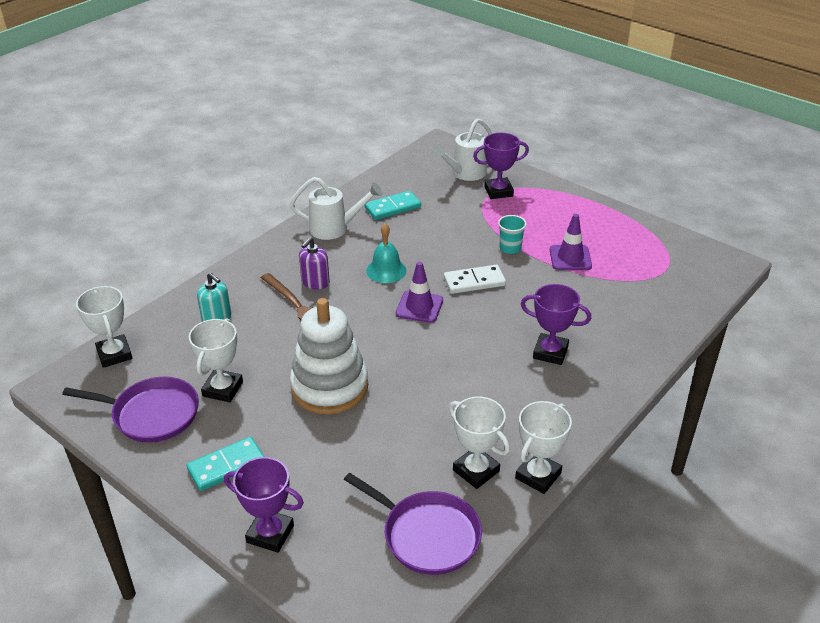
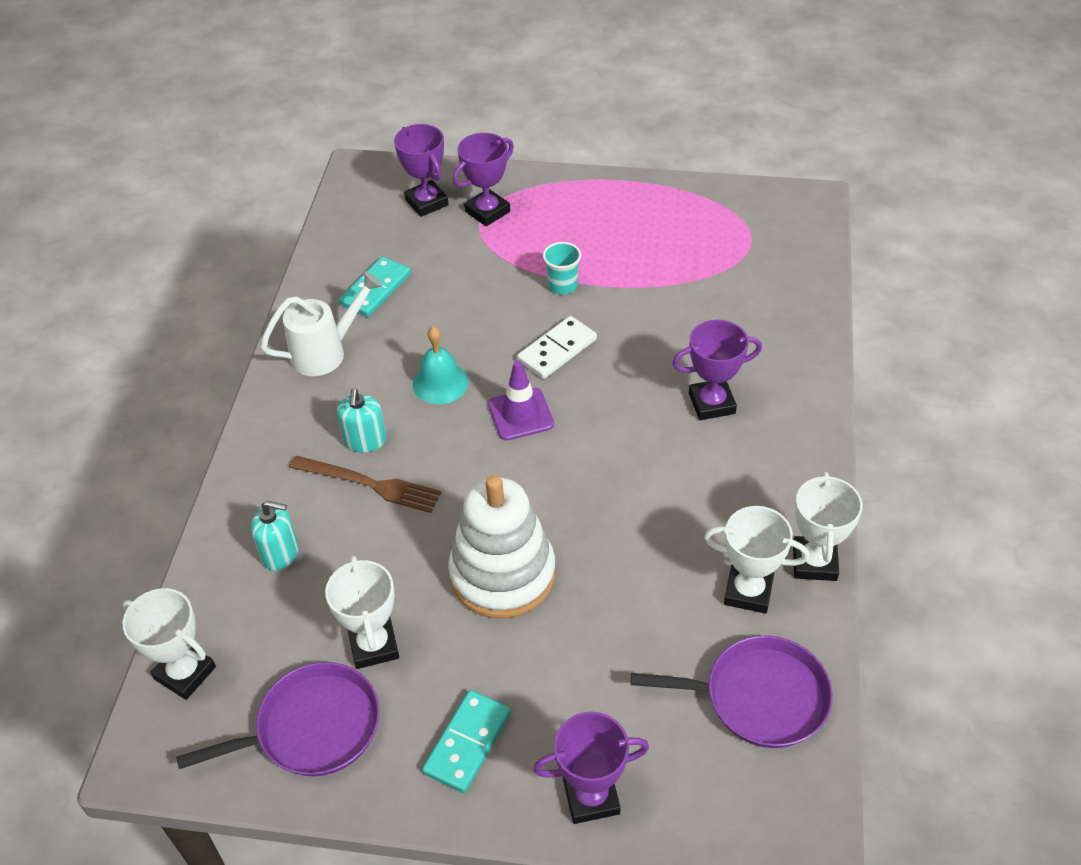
camera: 30 degrees left, 10 degrees up
(315, 282) = (365, 440): purple soap dispenser -> turquoise soap dispenser
(465, 174) = (426, 202): white watering can -> purple trophy
(570, 258) = (639, 269): purple traffic cone -> none

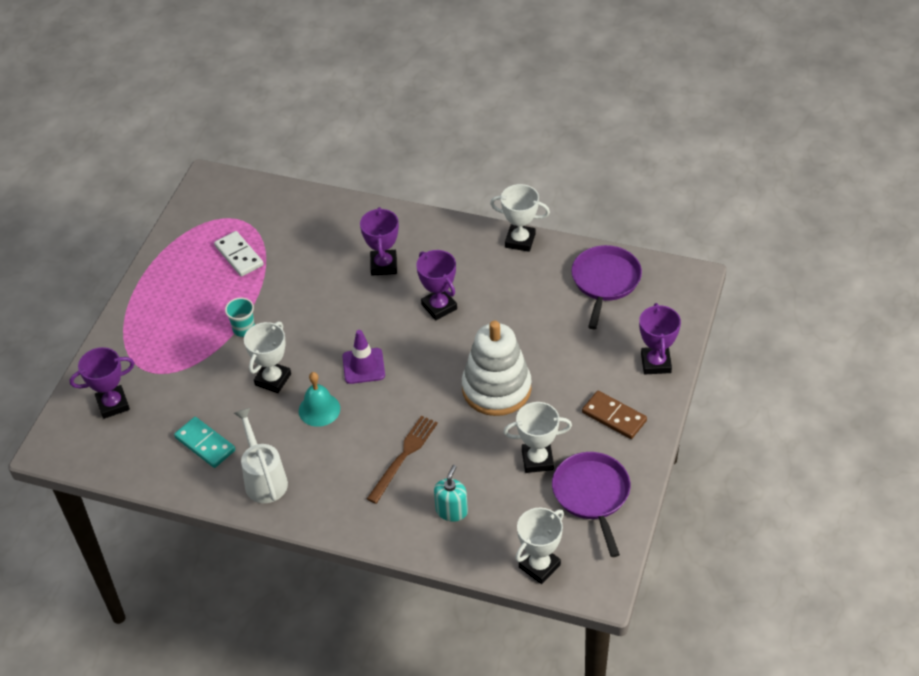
camera: 80 degrees left, 0 degrees up
(365, 440) = (362, 457): turquoise soap dispenser -> none
(467, 743) = (614, 416): turquoise domino -> brown domino
(487, 211) = (141, 366): purple trophy -> purple trophy (439, 307)
(557, 350) = (309, 339): white domino -> white domino (239, 255)
(748, 592) = (534, 273): white trophy -> white trophy (273, 379)

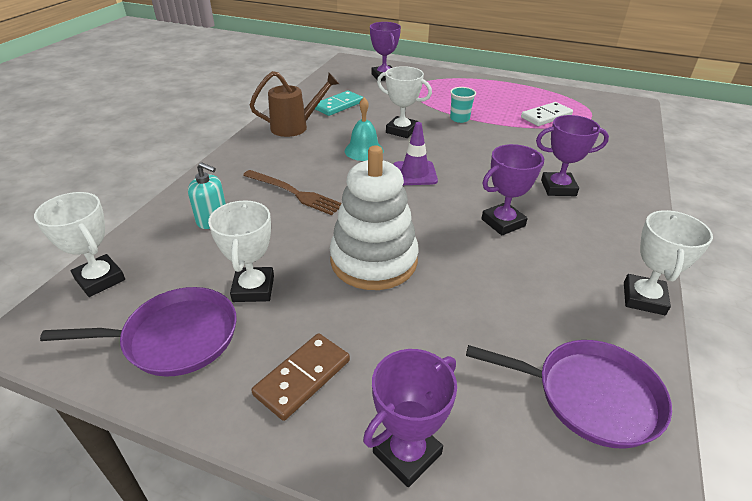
camera: 90 degrees right, 10 degrees down
(264, 479) = (295, 127): white watering can -> brown watering can
(655, 363) = (407, 453): purple trophy -> purple trophy turned 45 degrees counterclockwise

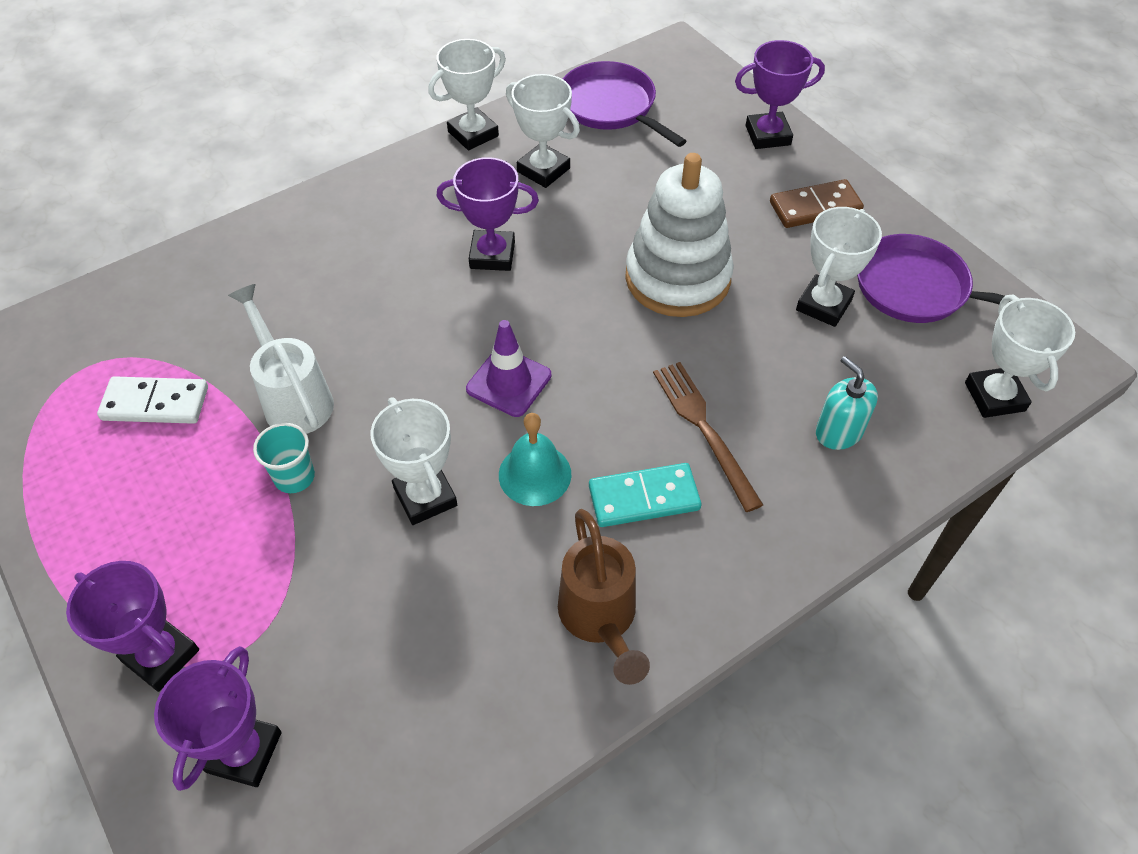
camera: 145 degrees left, 15 degrees up
(295, 127) = (600, 618): brown watering can -> brown watering can turned 120 degrees counterclockwise
(338, 105) = (460, 659): turquoise domino -> turquoise domino (644, 497)
(499, 135) = (294, 398): none -> white watering can
(553, 295) = (543, 170): none -> white trophy
(558, 188) = (364, 266): purple trophy -> purple trophy (161, 656)

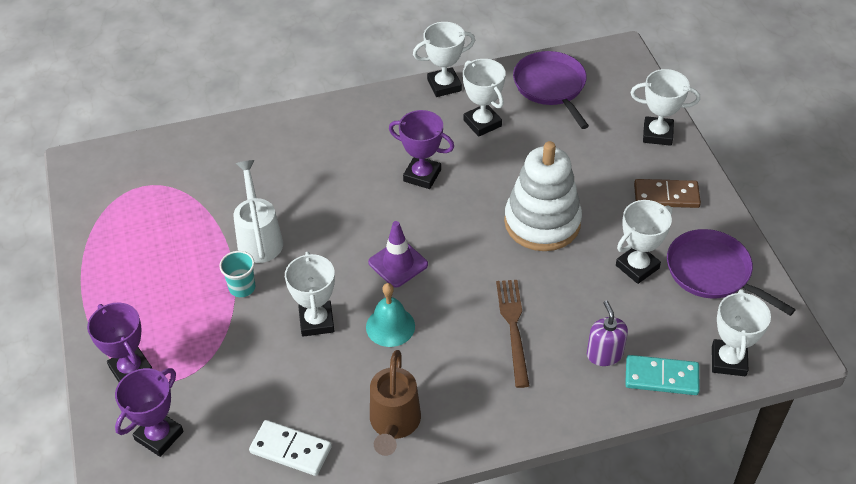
camera: 20 degrees right, 5 degrees down
(155, 403) = (175, 220): white domino -> white domino (291, 449)
(644, 497) = (454, 360): turquoise domino -> turquoise domino (661, 377)
(768, 135) = (657, 134): purple trophy -> white trophy
(838, 432) = (604, 354): turquoise soap dispenser -> purple soap dispenser

